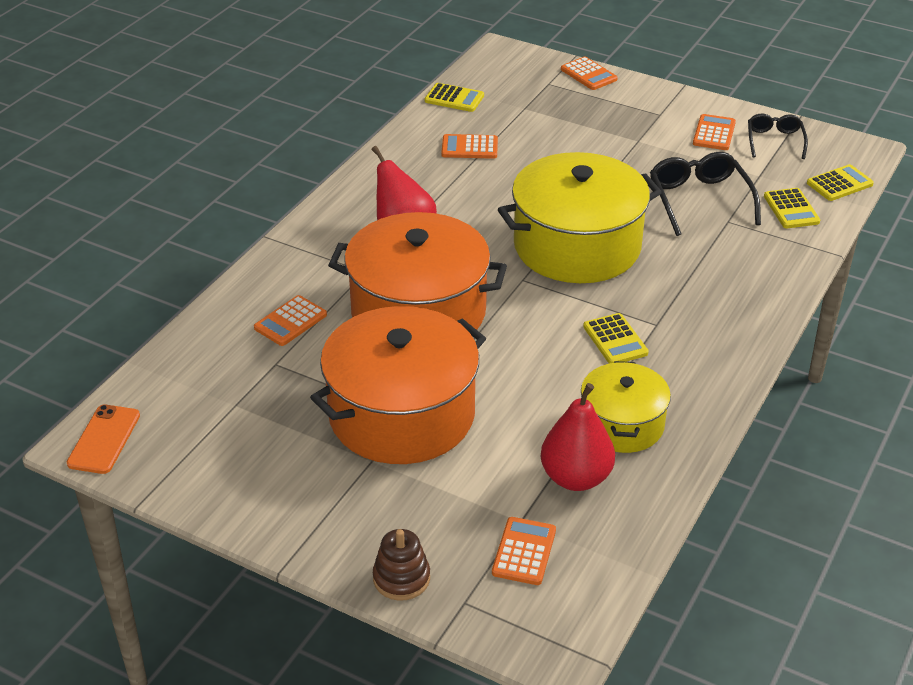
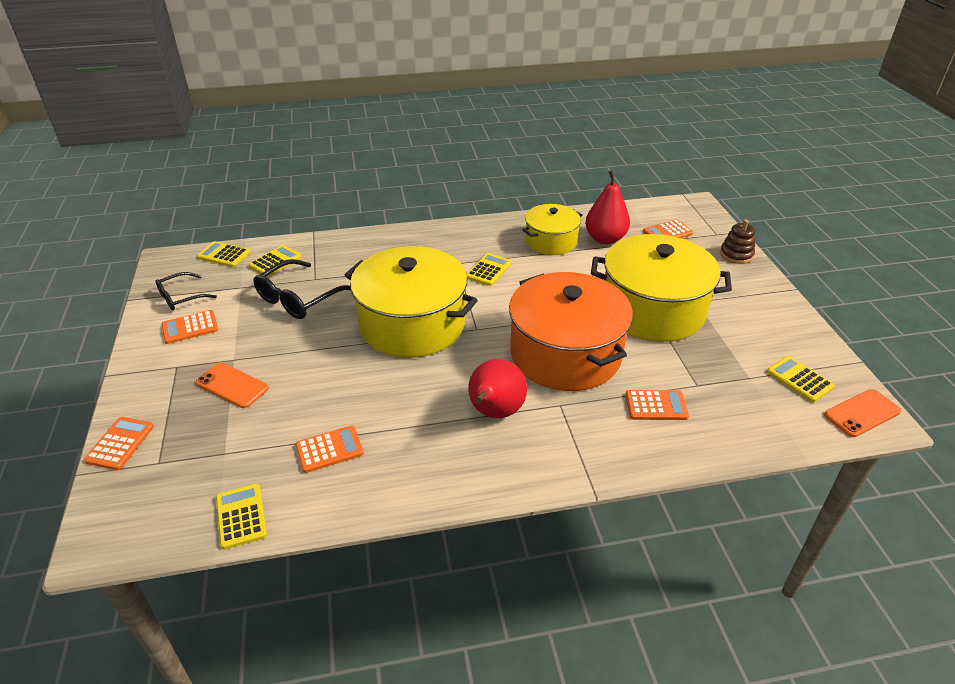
camera: 130 degrees left, 0 degrees up
(186, 436) = (799, 379): none -> yellow calculator
(402, 414) = (652, 310): orange pot -> yellow pot
(469, 147) = (329, 449): orange calculator -> orange calculator turned 75 degrees counterclockwise
(601, 131) = (232, 385): none -> orange phone

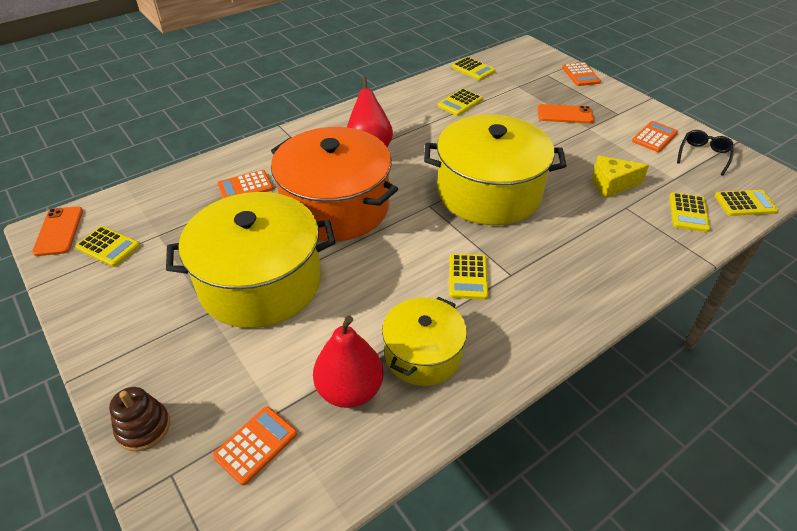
camera: 155 degrees right, 5 degrees up
(299, 298) = (611, 184): black glasses -> yellow cheese
(329, 449) = (460, 103): orange calculator -> yellow calculator
(862, 413) = (59, 231): orange phone -> orange phone turned 45 degrees counterclockwise

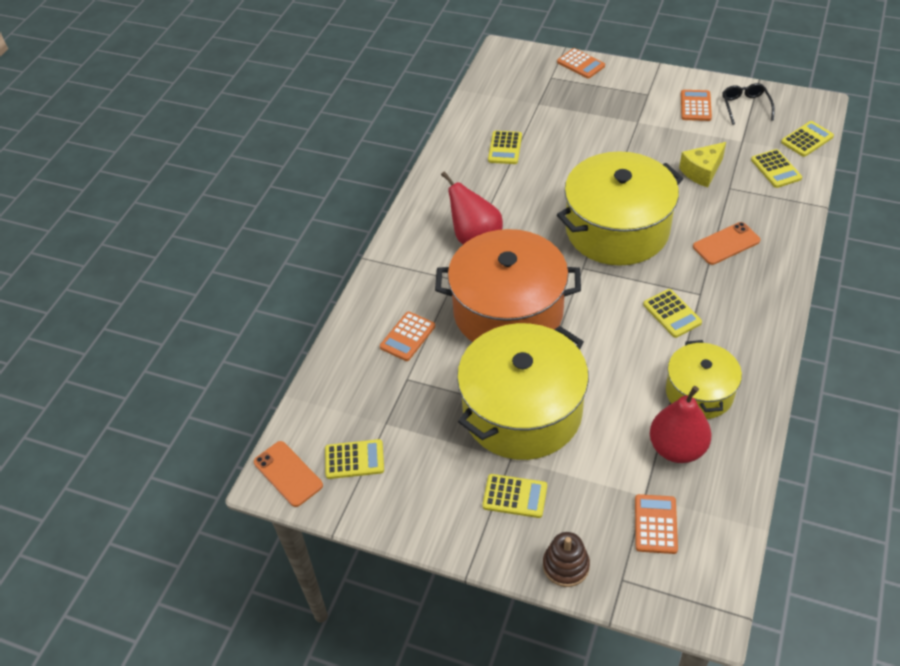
camera: 30 degrees left, 5 degrees up
(473, 69) = (479, 102): yellow calculator -> yellow calculator (515, 496)
(565, 114) = (606, 116): orange phone -> orange phone (726, 244)

